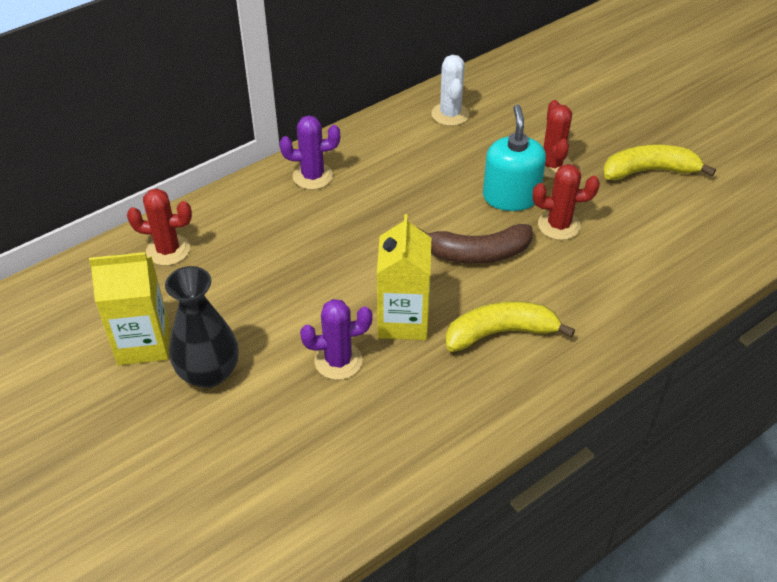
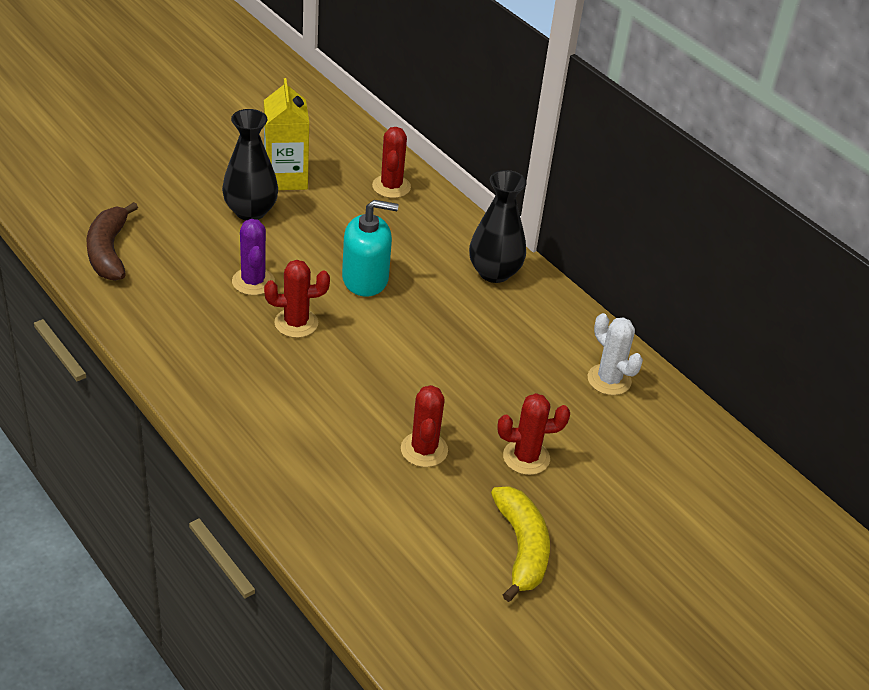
camera: 85 degrees right, 5 degrees down
(312, 176) = (494, 272): purple cactus -> black vase
(403, 320) = (296, 323): yellow carton -> red cactus
(450, 114) = (609, 380): white cactus -> white cactus turned 60 degrees clockwise
(478, 253) = (382, 381): brown banana -> brown banana (109, 251)
(500, 333) = (274, 387): yellow banana -> none
(510, 196) = (470, 416): turquoise soap dispenser -> turquoise soap dispenser (365, 279)

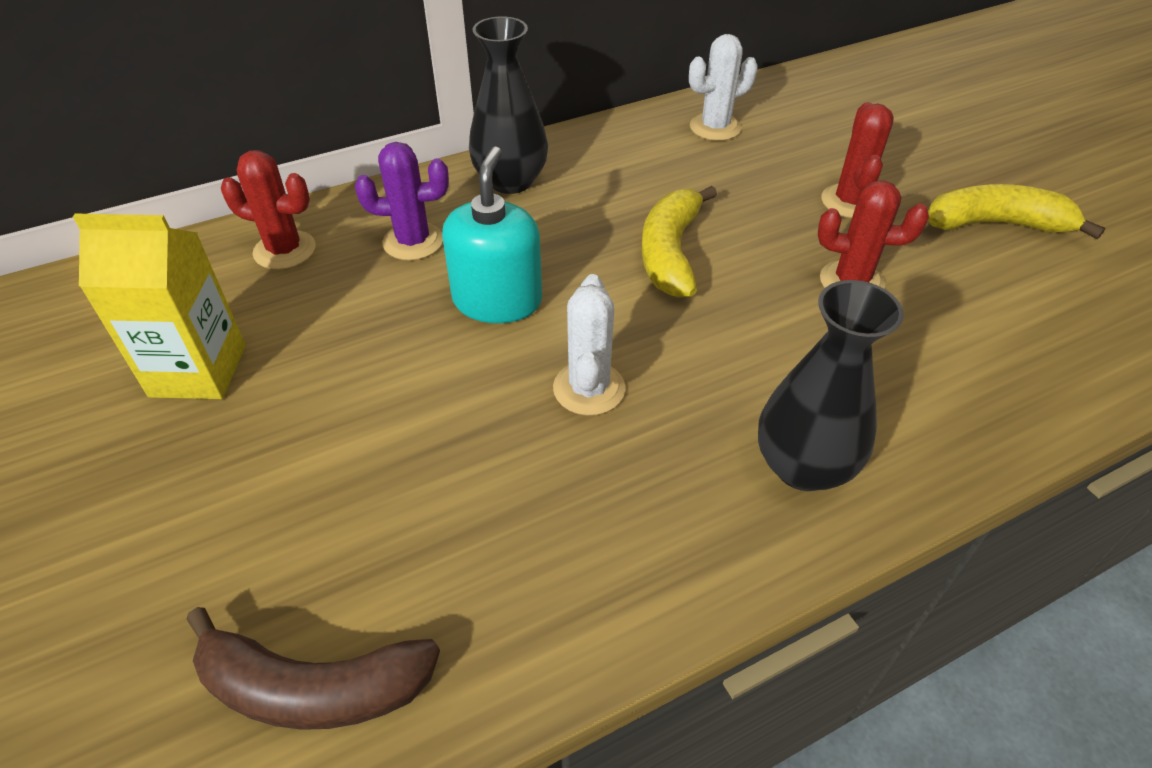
camera: 75 degrees left, 5 degrees up
(250, 211) = (273, 427): black vase -> black vase (803, 466)
(253, 281) = (473, 437): purple cactus -> purple cactus (413, 241)
(296, 323) = (589, 388): red cactus -> white cactus
(433, 356) = (670, 253): none -> yellow banana

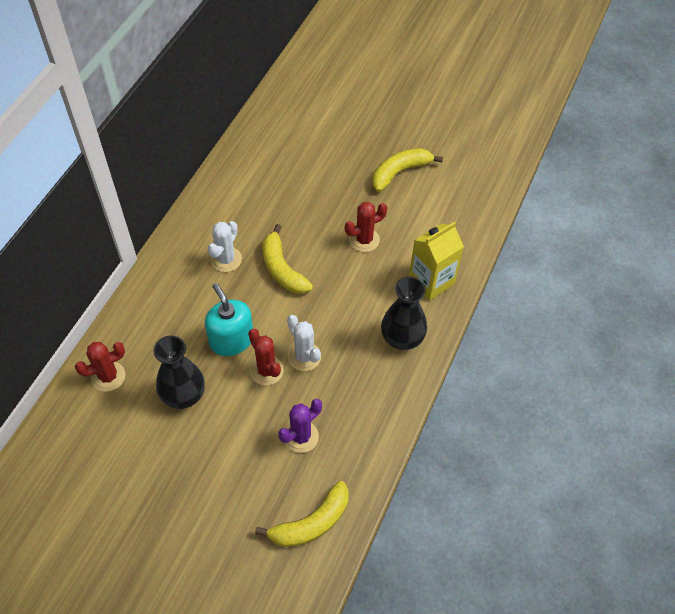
camera: 40 degrees left, 10 degrees up
(198, 371) = (139, 455): yellow carton -> yellow carton (431, 281)
(313, 687) = (311, 523): brown banana -> yellow banana
(413, 241) = (164, 333): purple cactus -> purple cactus (301, 436)
(511, 181) = (175, 271): black vase -> black vase (183, 395)
(715, 127) = (243, 178): white cactus -> white cactus (226, 259)
(849, 201) = (334, 193): red cactus -> red cactus (266, 370)

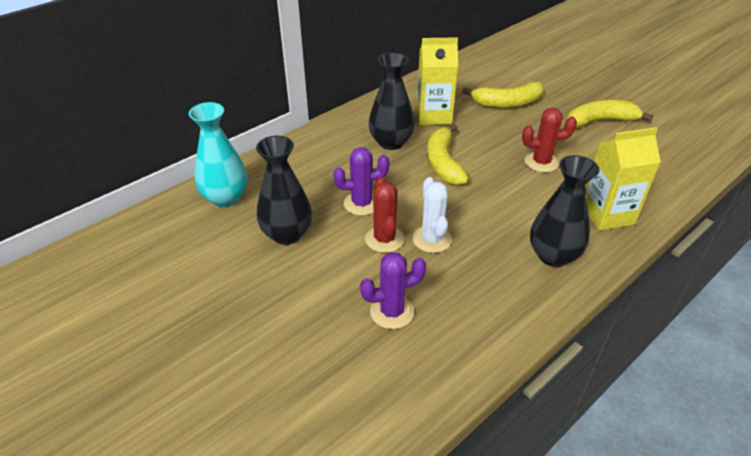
camera: 25 degrees right, 15 degrees down
(108, 376) = (225, 198): red cactus -> turquoise vase
(226, 259) = (391, 142): white cactus -> black vase
(231, 340) = (362, 203): turquoise soap dispenser -> purple cactus
(251, 212) = (434, 116): none -> yellow carton
(311, 523) = (360, 408): yellow banana -> yellow banana (507, 103)

